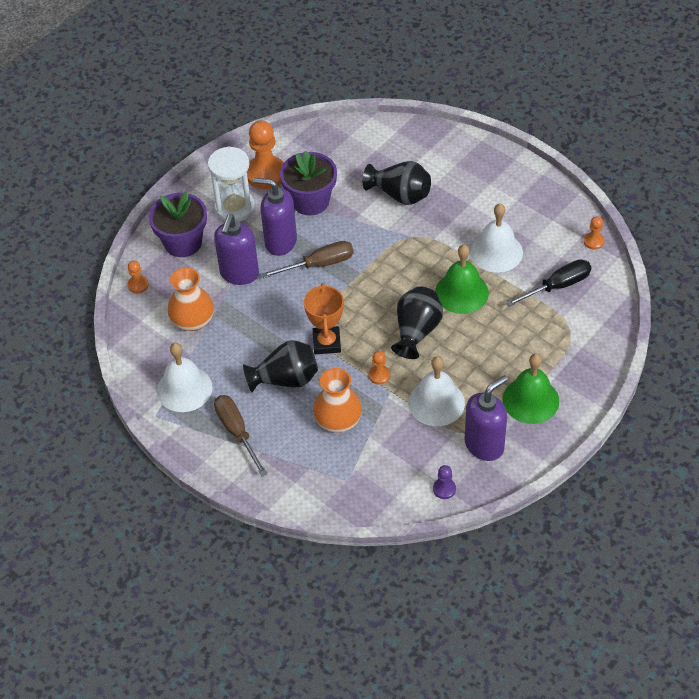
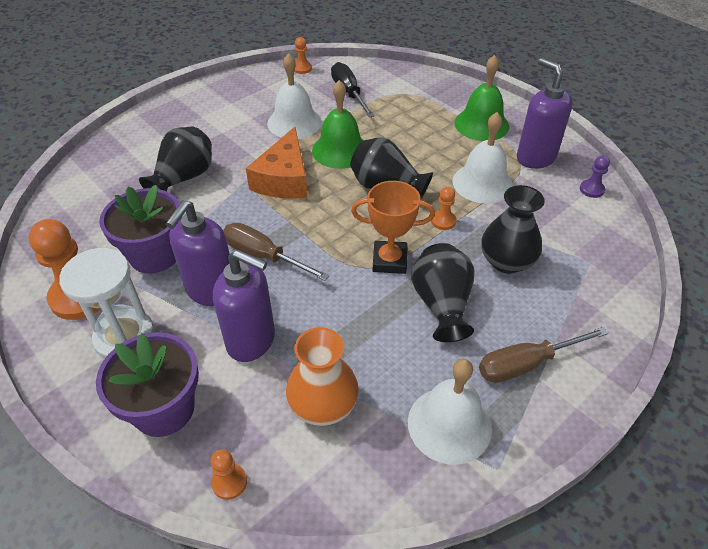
camera: 85 degrees left, 5 degrees down
(319, 264) = (263, 256): brown screwdriver -> brown screwdriver turned 45 degrees counterclockwise
(338, 421) = (506, 261): orange vase -> black vase
(412, 259) = (284, 179): none -> orange cheese

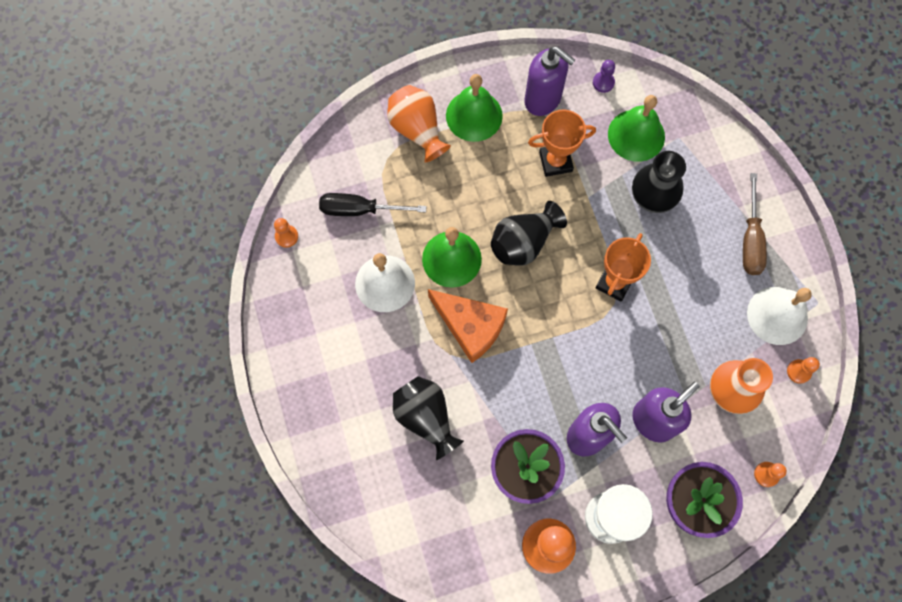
camera: 65 degrees left, 25 degrees up
(263, 256) = (565, 380): brown screwdriver -> none
(440, 100) = (417, 130): none -> orange vase
(441, 305) = (676, 267): black vase -> none
(443, 221) = (587, 218): orange pawn -> orange pawn (799, 371)
(482, 183) = (555, 162): white bell -> orange trophy
(535, 157) = (543, 99): purple soap dispenser -> purple soap dispenser turned 135 degrees counterclockwise
(560, 228) = (636, 135): none -> green bell

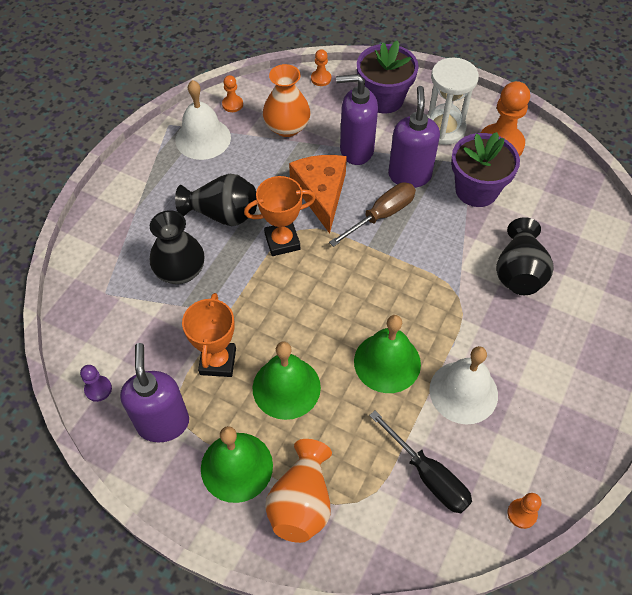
camera: 135 degrees left, 15 degrees down
(470, 326) = (423, 302): orange cheese -> orange cheese (321, 193)
(523, 243) = (316, 324): black vase -> black vase (223, 214)
(555, 162) = (218, 361): orange trophy -> orange trophy turned 60 degrees clockwise
(636, 135) = (132, 323): green bell -> green bell (286, 387)
(750, 239) = (156, 189): brown screwdriver -> brown screwdriver (381, 215)

